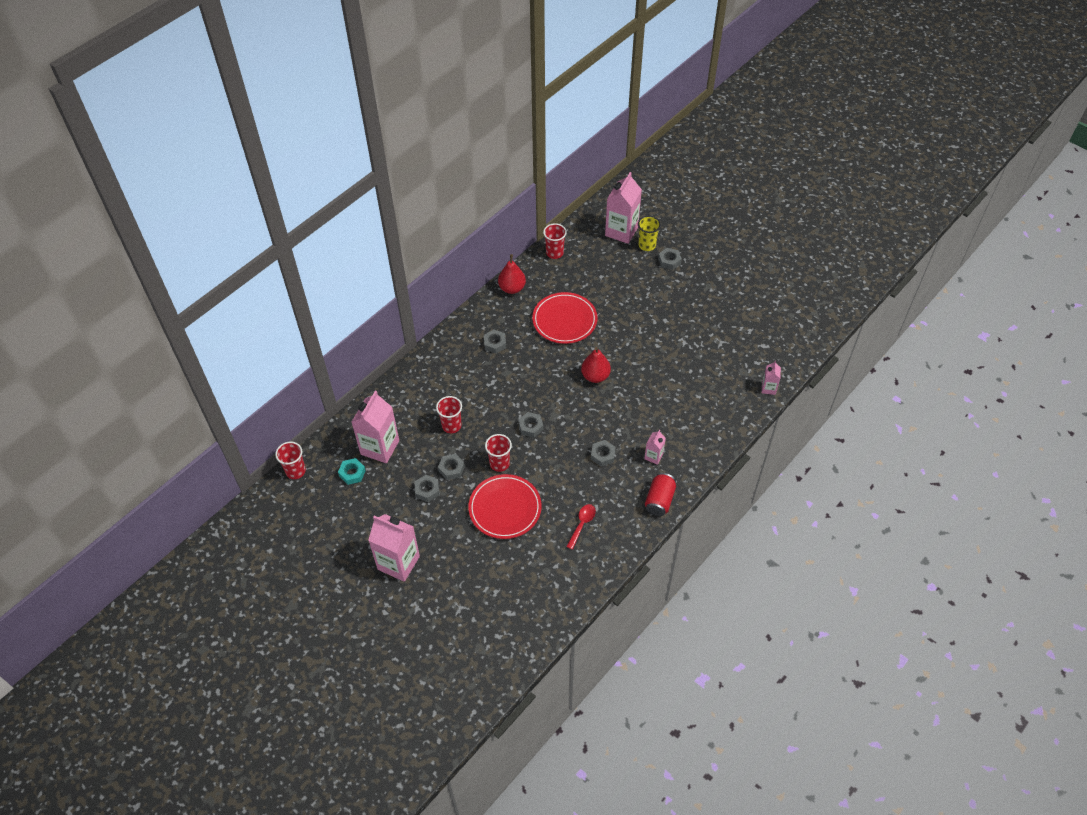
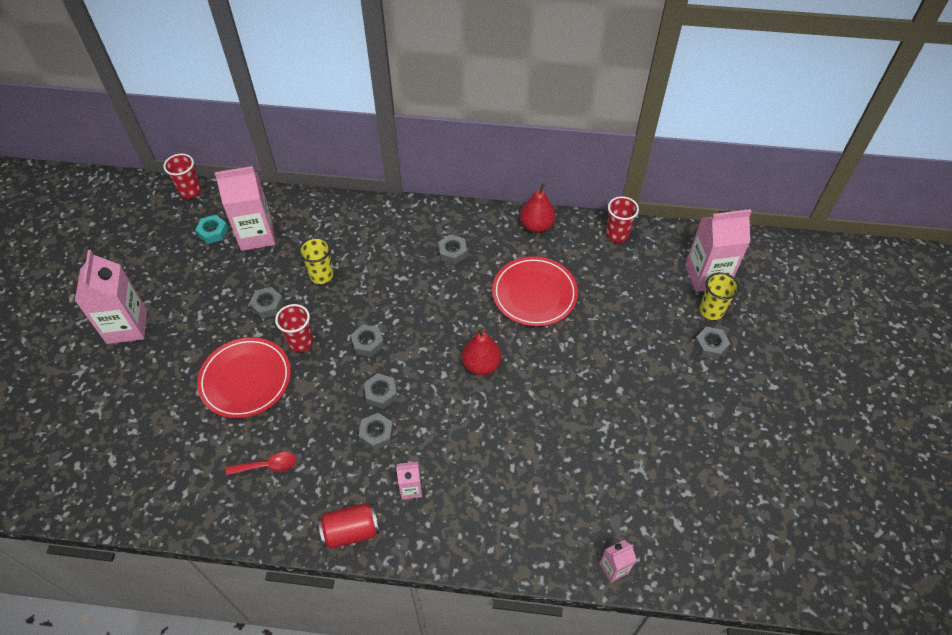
camera: 55 degrees right, 0 degrees up
(427, 490) = (228, 300): grey nut -> grey nut (381, 393)
(451, 426) = (321, 275): red cup -> yellow cup

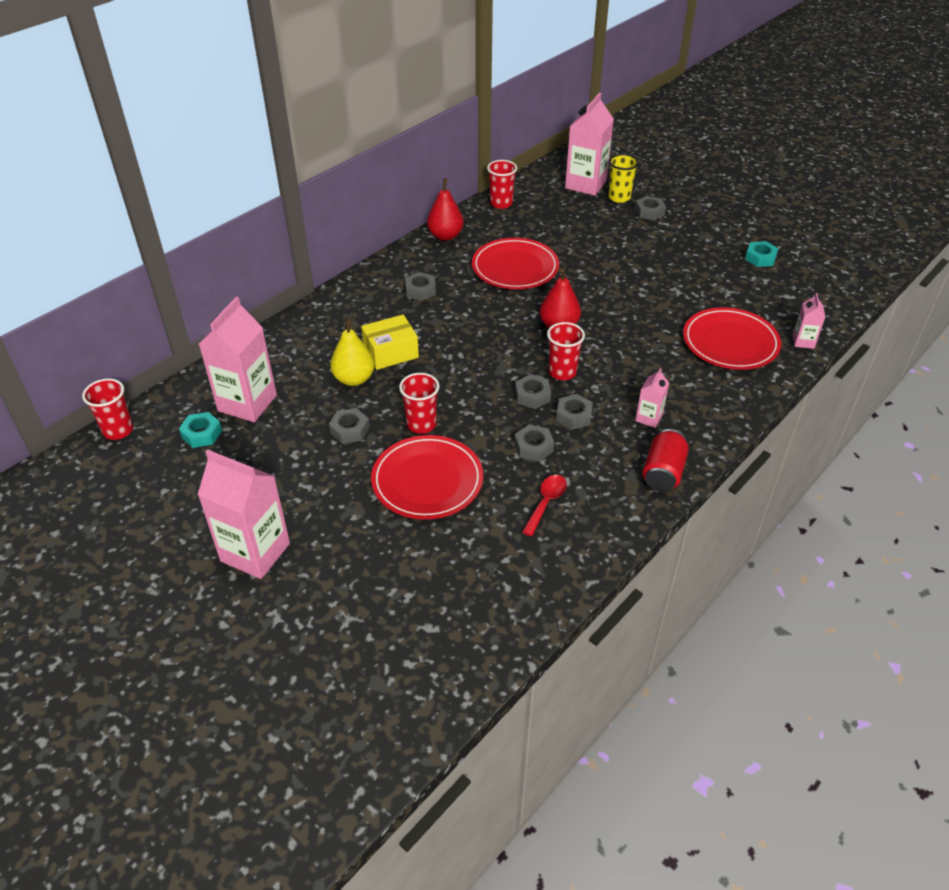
camera: 55 degrees left, 10 degrees down
(321, 275) = (354, 379): yellow cup -> yellow pear
(365, 278) = (391, 352): none -> yellow box
(368, 343) = (468, 381): grey nut -> grey nut (533, 447)
(424, 398) = (562, 372): none -> red cup
(562, 505) = (730, 342): none -> red plate
(720, 472) = (760, 258): none -> turquoise nut

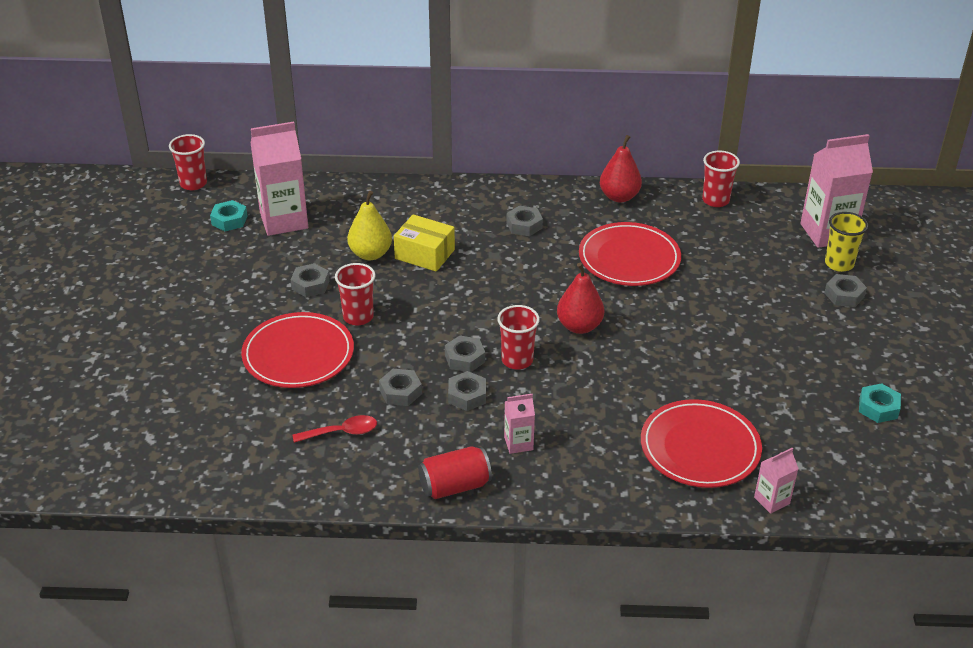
camera: 50 degrees right, 5 degrees down
(255, 552) = (142, 313): pink carton -> none

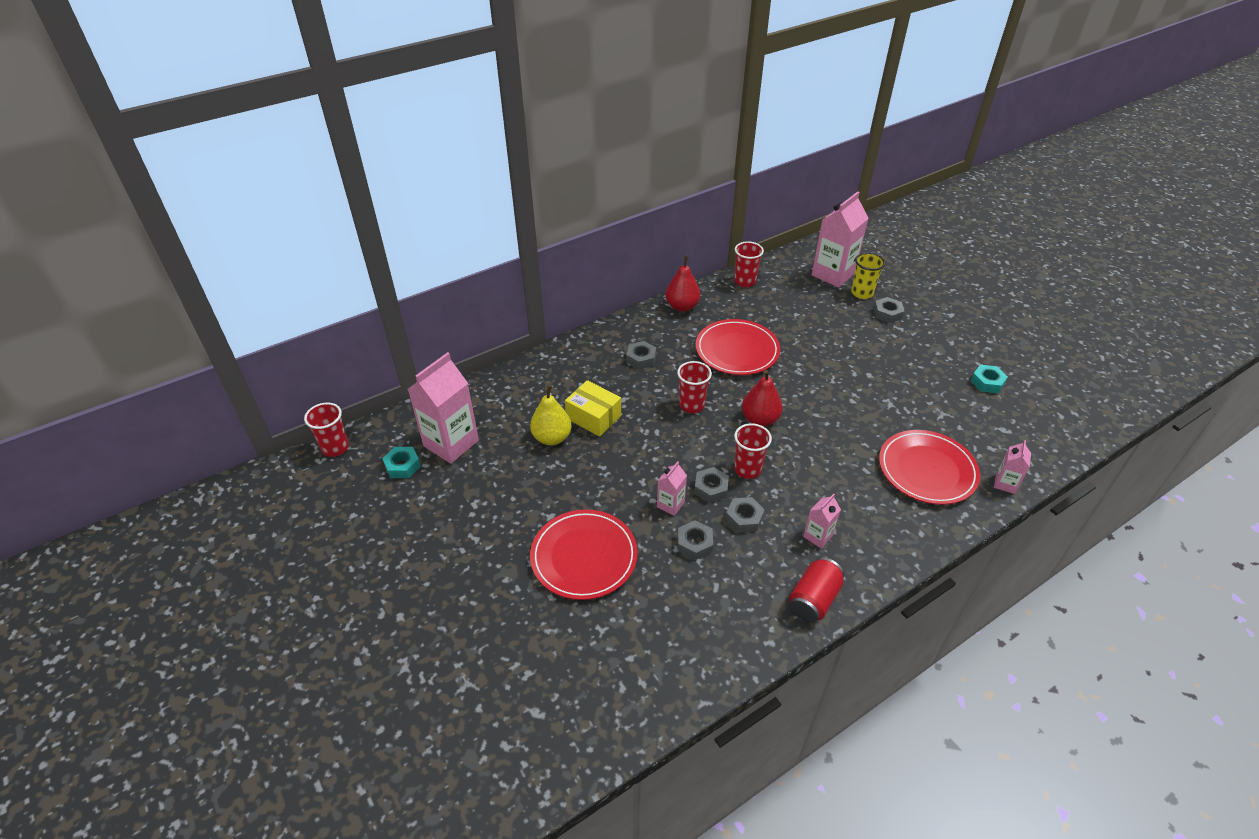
camera: 35 degrees left, 5 degrees up
(310, 285) = (531, 489): grey nut -> none
(341, 432) = (687, 606): red spoon -> none
(358, 317) = (597, 497): red cup -> red cup (691, 405)
(414, 353) = (670, 504): none -> pink carton
(424, 254) = (593, 417): yellow box -> yellow box turned 45 degrees clockwise

